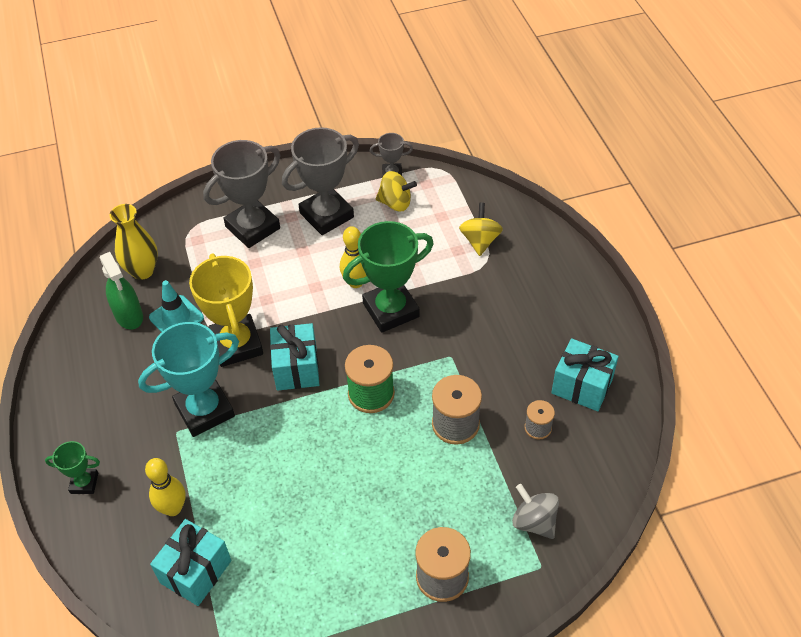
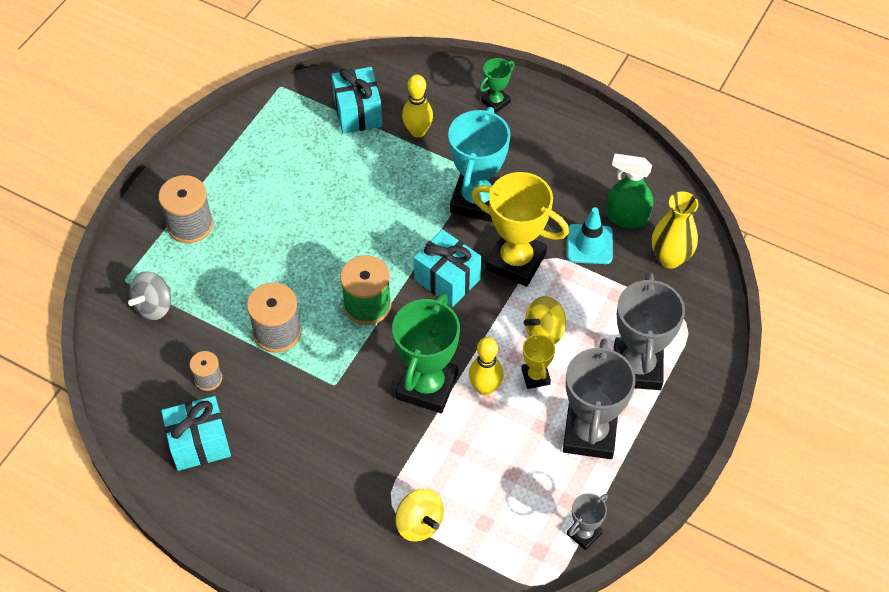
camera: 135 degrees right, 5 degrees up
(317, 266) = (535, 376): none -> yellow trophy
(395, 203) = (542, 501): yellow spinning top -> yellow spinning top (544, 332)
(534, 521) = (154, 306): grey spinning top -> grey spinning top turned 120 degrees clockwise

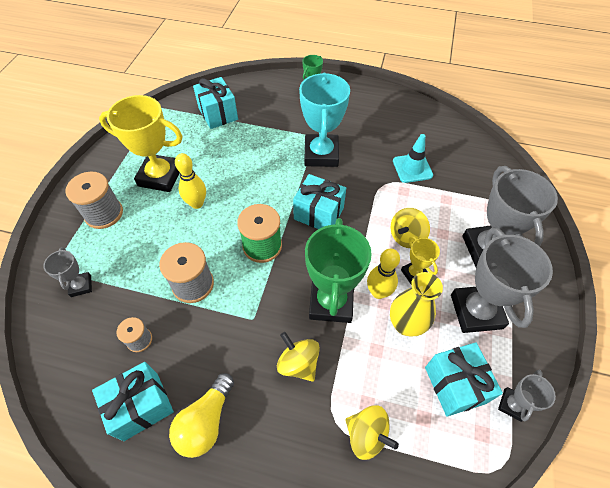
camera: 15 degrees left, 0 degrees up
(154, 306) = (81, 286): grey spinning top -> grey trophy
(261, 472) = (206, 421): none -> yellow light bulb
(370, 441) = (298, 363): none -> yellow spinning top
(418, 131) = (264, 118): yellow bowling pin -> yellow bowling pin (197, 203)
(516, 261) = (365, 190): yellow trophy -> yellow trophy (160, 176)
(531, 501) = (455, 385): none -> turquoise gift
(627, 217) = (429, 146): green spray bottle -> none
(670, 258) = (471, 166): yellow vase -> yellow vase (406, 324)

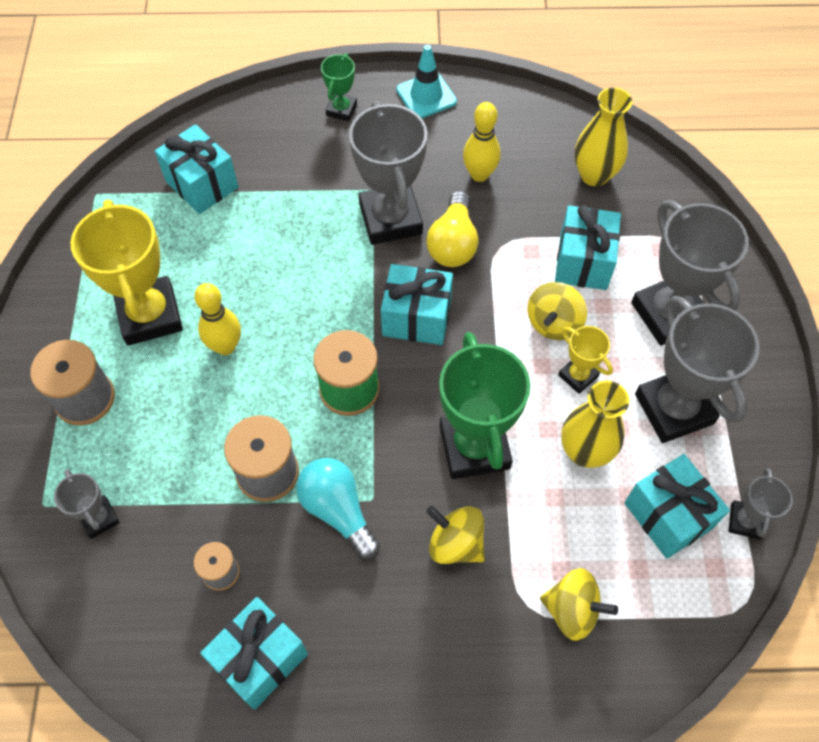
camera: 15 degrees left, 5 degrees up
(160, 176) = (150, 315): yellow trophy -> yellow trophy turned 75 degrees clockwise
(206, 421) = (356, 653): yellow light bulb -> yellow light bulb (453, 243)
(228, 320) = (338, 511): none -> turquoise light bulb
(321, 154) = (390, 219): turquoise trophy -> grey trophy
(378, 292) = (536, 416): yellow bowling pin -> yellow bowling pin (479, 174)
(412, 168) = (534, 211): turquoise traffic cone -> turquoise traffic cone (426, 96)
(436, 204) = (583, 262): none -> turquoise gift
(456, 156) = (594, 175): none -> yellow vase

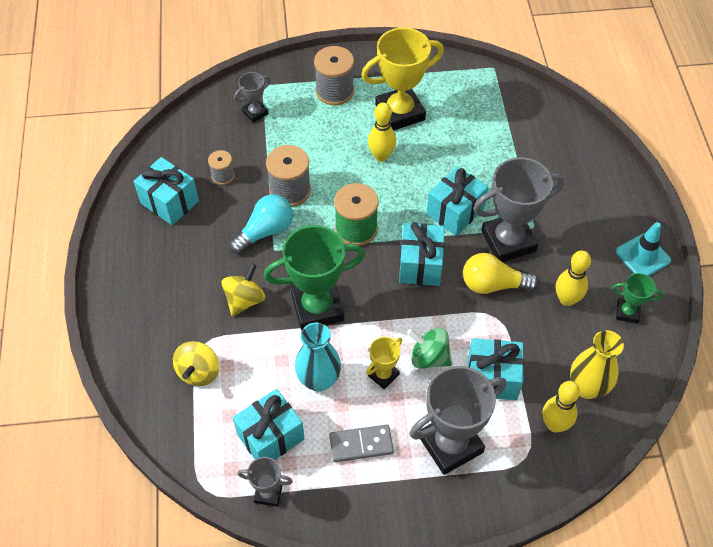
camera: 85 degrees right, 5 degrees down
(202, 184) = (515, 123): turquoise gift -> turquoise gift (455, 212)
(341, 110) = (610, 199): green trophy -> green trophy (627, 312)
(553, 323) = (429, 357): yellow spinning top -> green spinning top
(585, 452) = (319, 380): yellow vase -> turquoise vase
(640, 211) = (554, 424): none -> yellow bowling pin
(673, 409) = (361, 444): grey trophy -> grey domino

